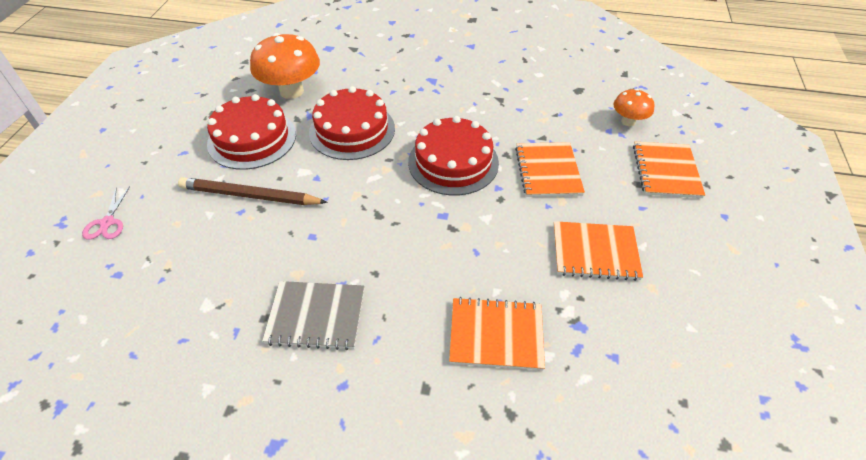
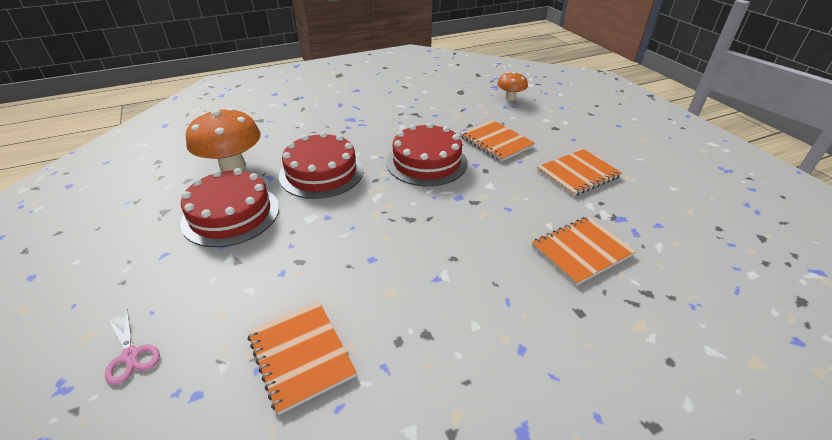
camera: 35 degrees left, 10 degrees down
(250, 196) = (278, 257): brown pencil -> none
(316, 316) = (442, 313): grey notebook -> none
(666, 171) = (562, 115): orange notebook -> orange notebook (301, 355)

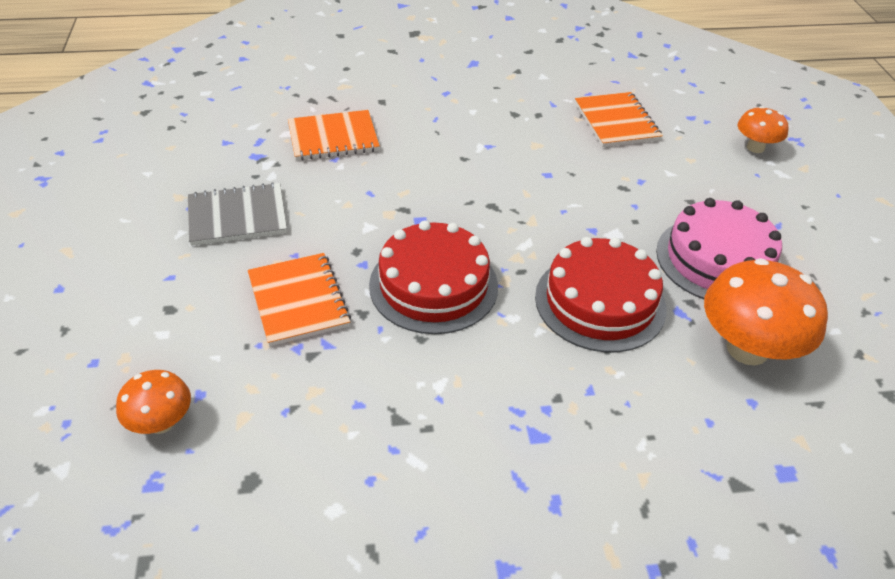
camera: 165 degrees left, 5 degrees up
(131, 356) = (755, 147): pink scissors -> orange mushroom
(231, 214) = (718, 260): red cake -> pink cake
(578, 174) = (237, 216): orange notebook -> grey notebook

